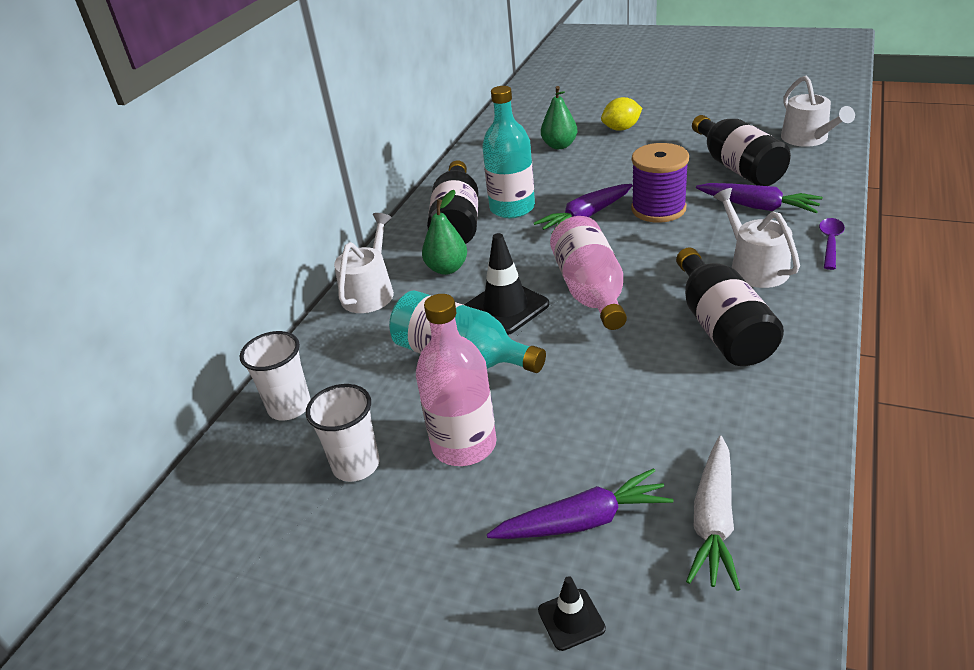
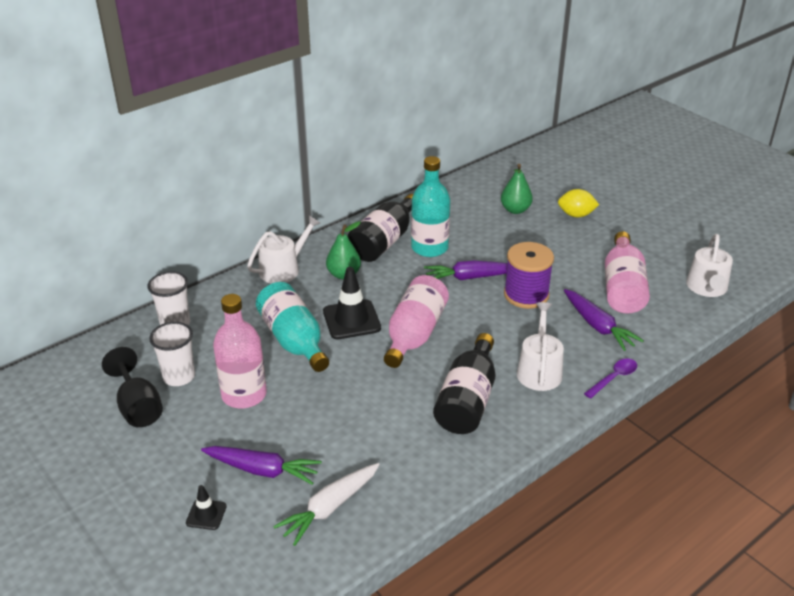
camera: 25 degrees right, 0 degrees up
(334, 530) = (138, 407): none -> black goblet
(737, 167) = (622, 287): black bottle -> pink bottle

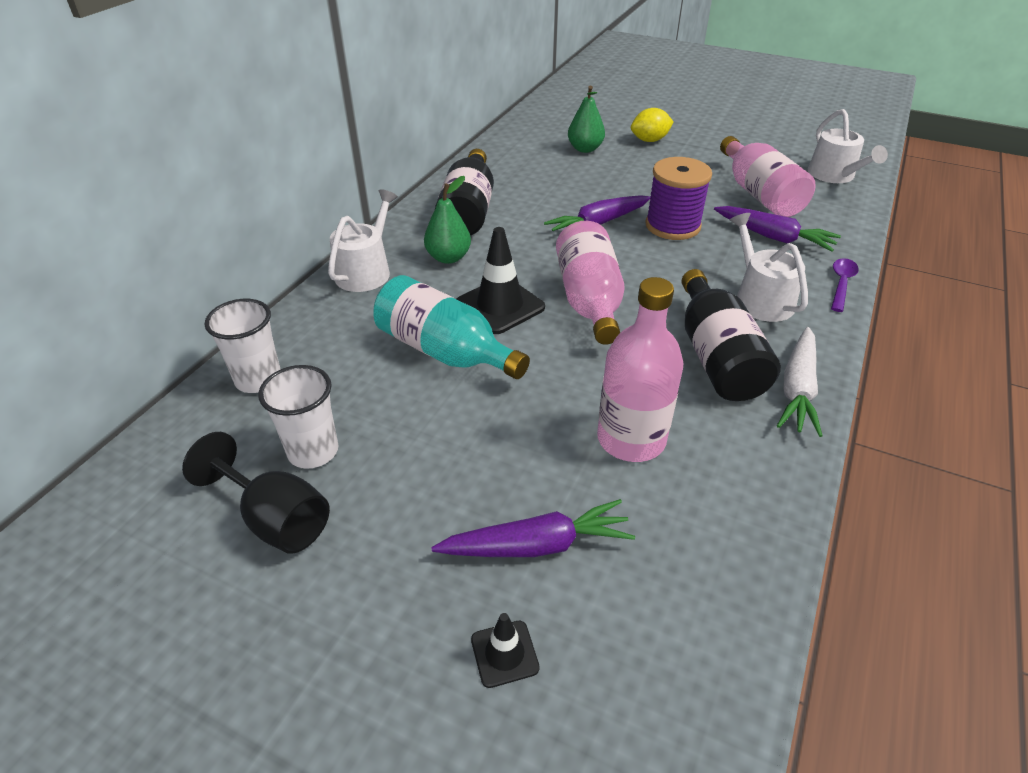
camera: 25 degrees left, 5 degrees up
(244, 394) = (429, 444): pink bottle -> pink bottle (631, 439)
(330, 508) = (674, 564): white carrot -> white carrot (798, 389)
(429, 247) = (526, 205): turquoise bottle -> none

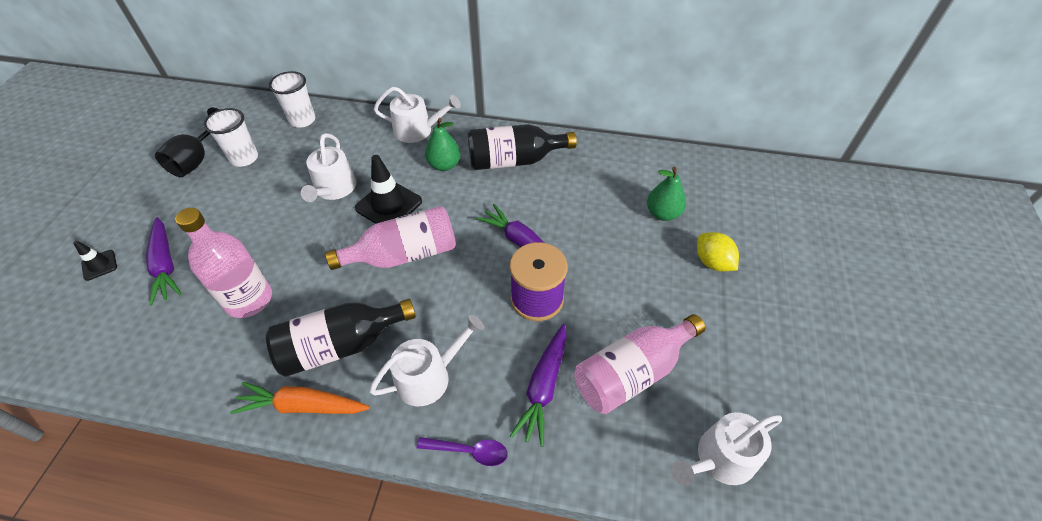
camera: 75 degrees right, 10 degrees up
(445, 351) = (334, 189): turquoise bottle -> white watering can
(798, 389) = (303, 406): white carrot -> orange carrot

